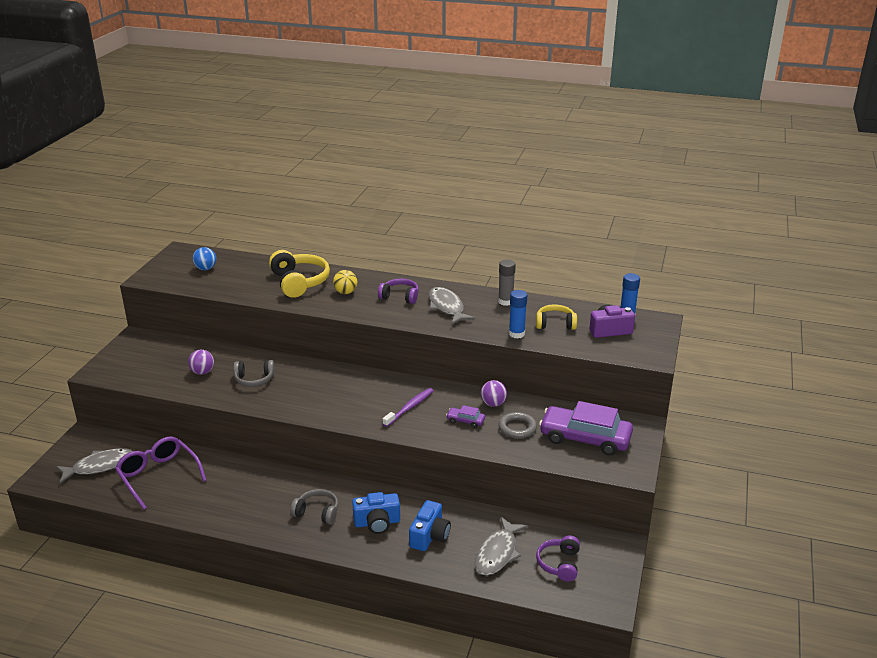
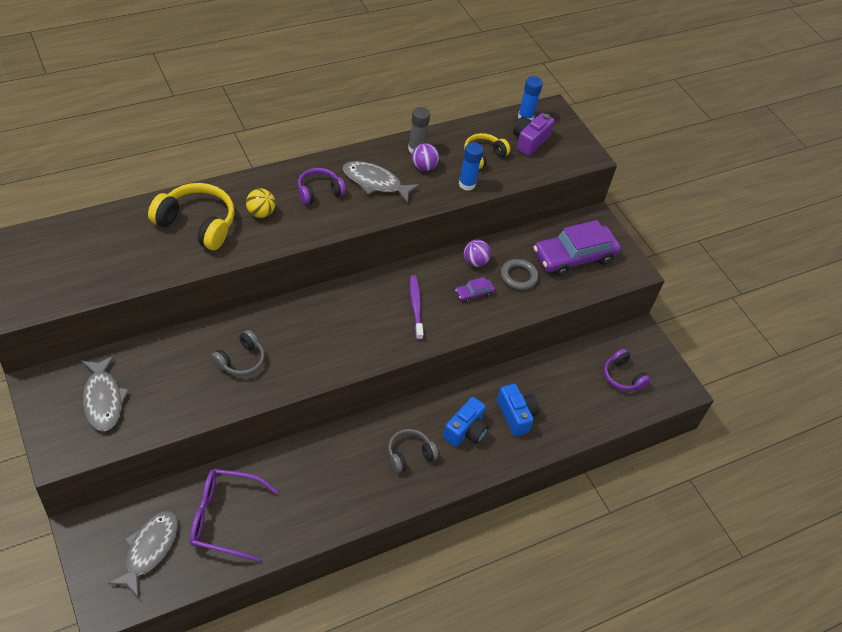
camera: 50 degrees left, 20 degrees up
(202, 372) = (176, 383): purple ball -> purple ball (424, 167)
(206, 269) = (66, 258): blue ball -> none
(497, 553) = (576, 396): grey fish -> grey fish (103, 399)

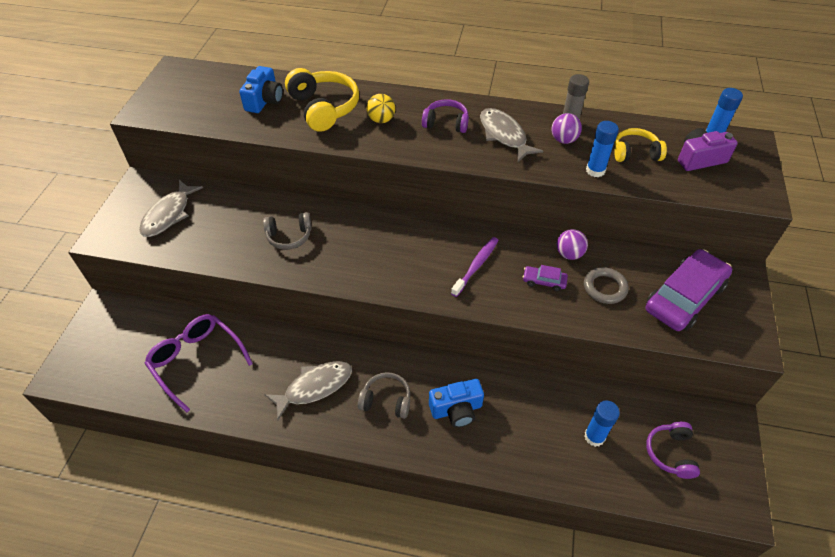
camera: 45 degrees right, 0 degrees up
(149, 550) = (126, 352): grey fish -> grey fish (314, 387)
(516, 415) = (519, 424): blue camera -> blue camera (264, 100)
(570, 394) = (594, 437): none -> blue glue stick
(574, 257) = (684, 297): purple car -> purple car turned 120 degrees clockwise

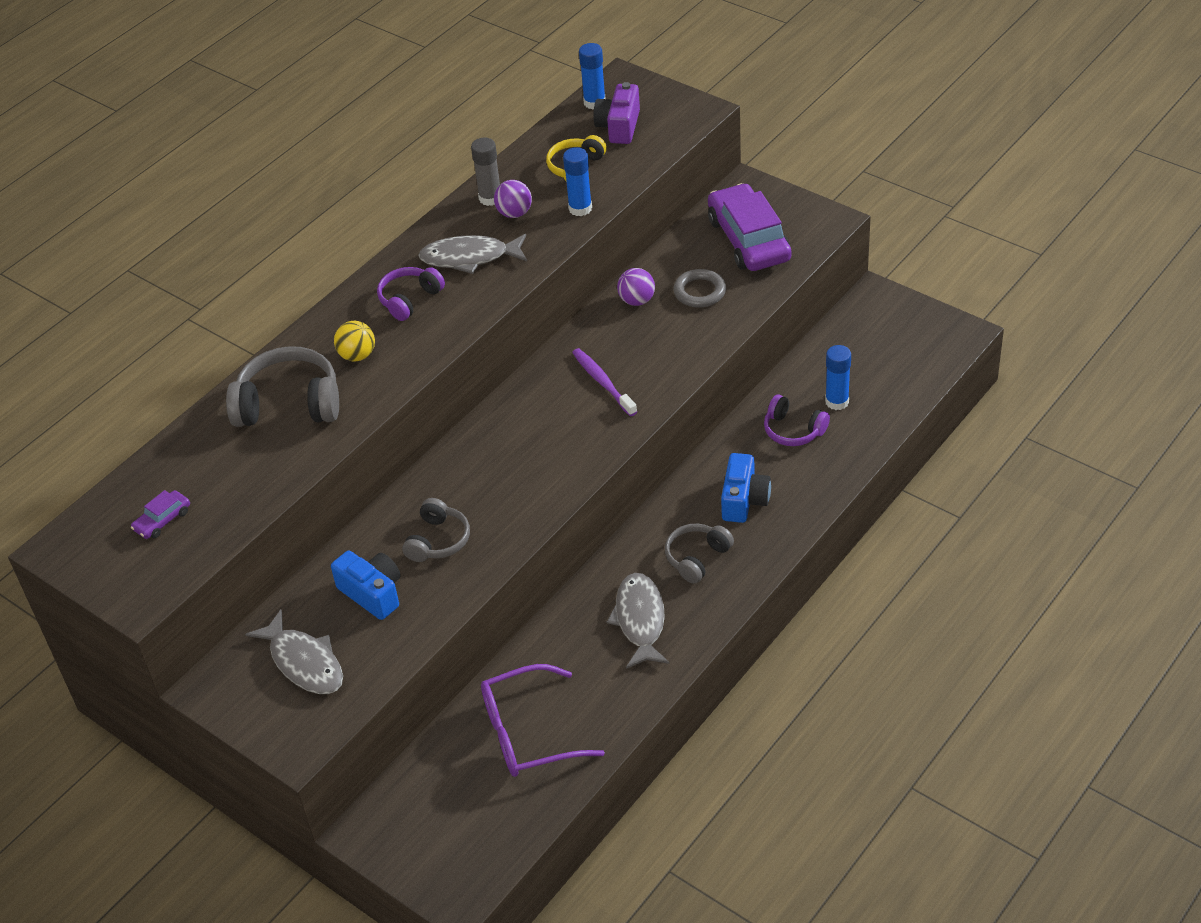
camera: 60 degrees left, 5 degrees down
(264, 100) = (223, 460): blue camera -> blue camera (372, 593)
(323, 108) = (289, 404): yellow headphones -> grey headphones
(544, 281) = (660, 335): purple car -> purple car (162, 520)
(671, 453) = (884, 353): purple headphones -> purple headphones (793, 430)

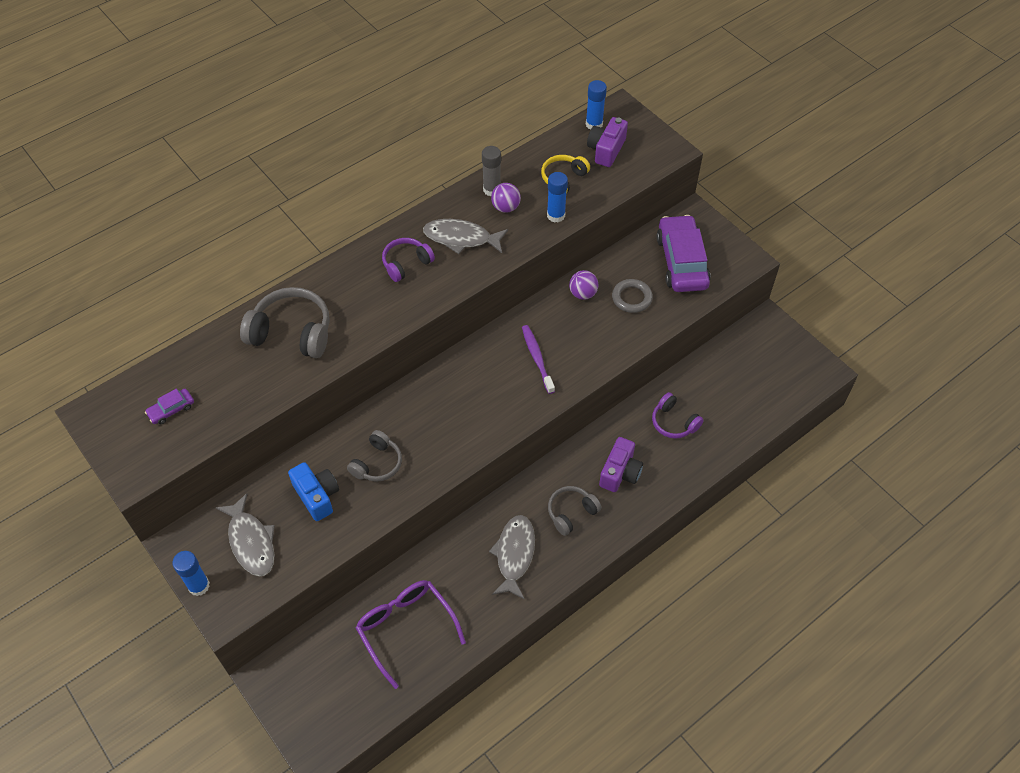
camera: 10 degrees right, 10 degrees up
(357, 355) = (354, 303): yellow ball -> none
(527, 733) = (405, 628): purple glasses -> purple glasses turned 60 degrees clockwise
(744, 500) = (620, 472): blue camera -> purple camera
(837, 402) = (713, 406): blue glue stick -> blue glue stick (199, 586)

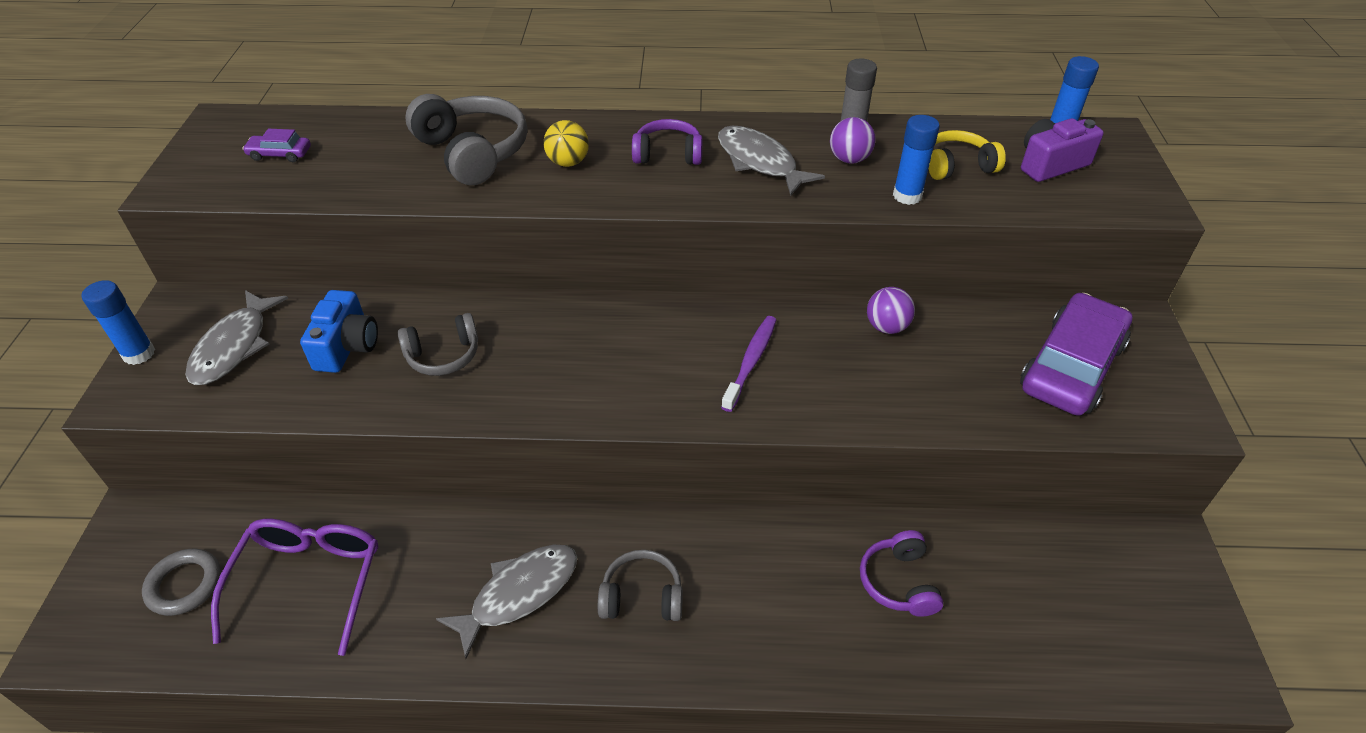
camera: 40 degrees right, 10 degrees down
(356, 304) = (568, 162): none -> yellow ball
(620, 472) = (758, 593): purple camera -> none
(631, 298) = (952, 368): grey ring -> grey ring (184, 585)

